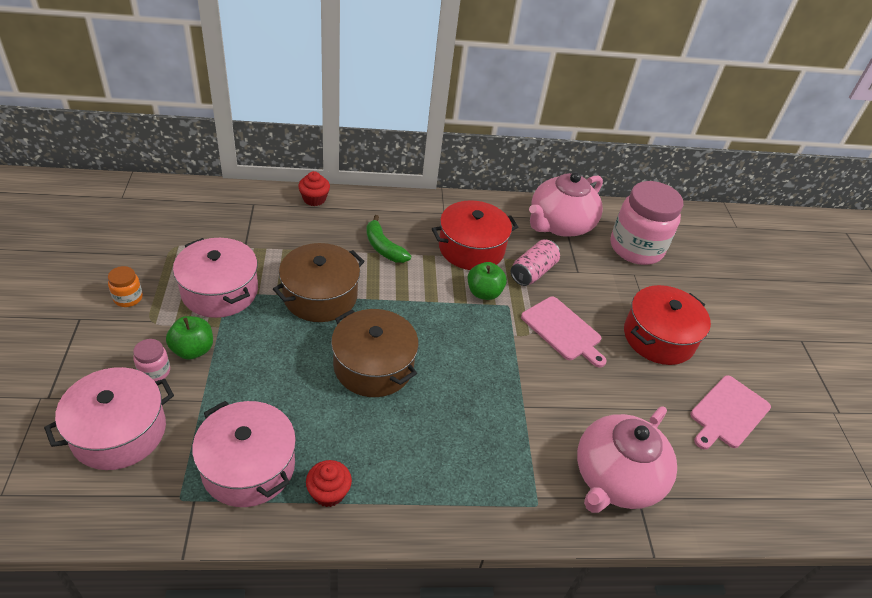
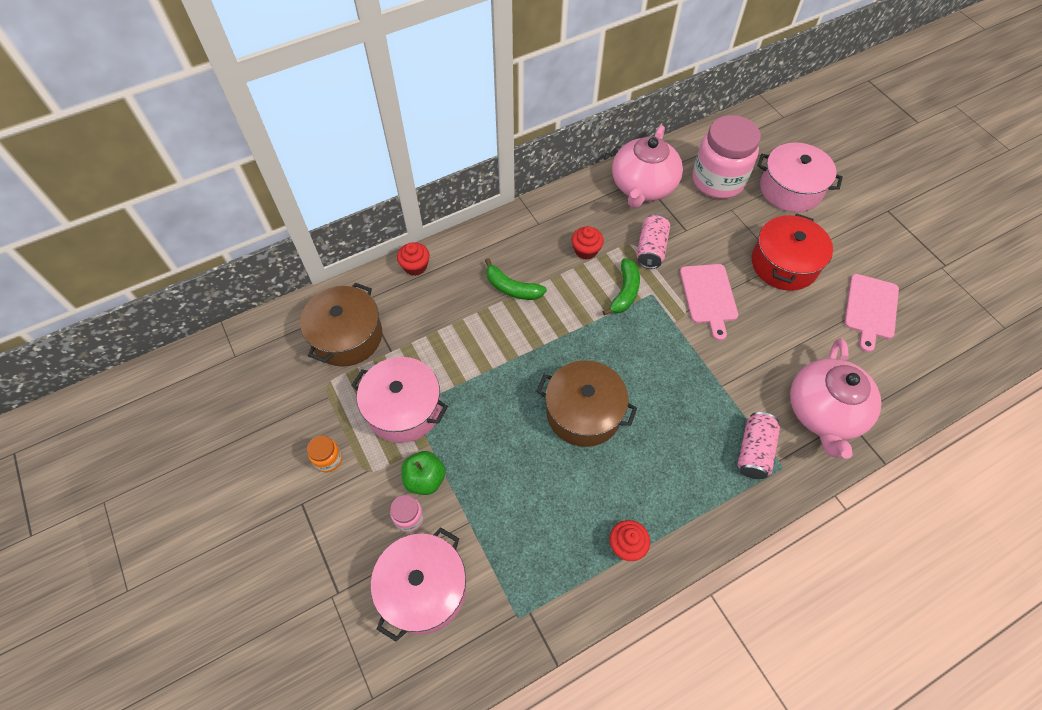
camera: 20 degrees left, 15 degrees up
(248, 466) = (550, 559): pink pot -> pink pot (790, 189)
(320, 296) = (493, 367): brown pot -> brown pot (347, 336)
(471, 248) = (586, 250): red pot -> red cupcake
(484, 293) = (625, 292): green apple -> green banana
(517, 476) = (754, 451): none -> pink can
(563, 330) = (708, 296): pink cutting board -> pink cutting board turned 60 degrees clockwise

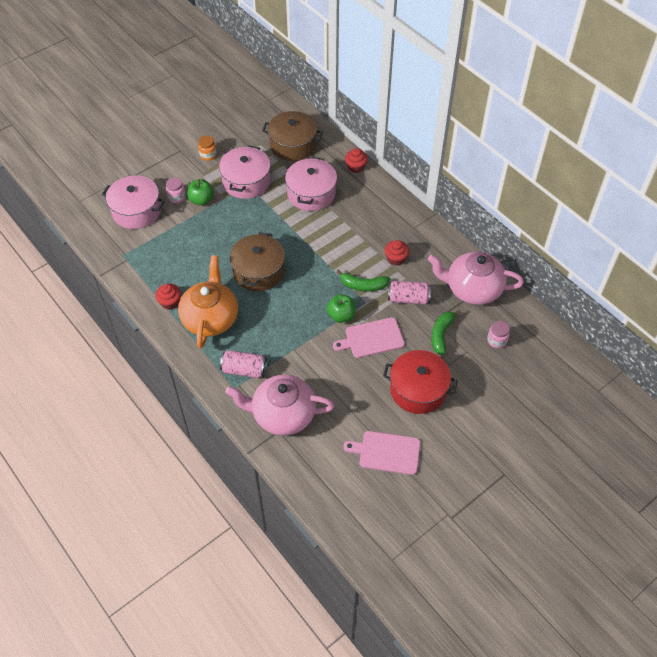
camera: 80 degrees right, 5 degrees down
(512, 288) = (350, 220): green banana -> green banana (441, 334)
(662, 487) = (210, 318): none -> orange teapot
(671, 323) = (341, 316): none -> green apple
(718, 181) = (496, 340): pink jar -> pink jar, size x0.42
(790, 189) = (505, 395): pink pot -> pink pot (311, 193)

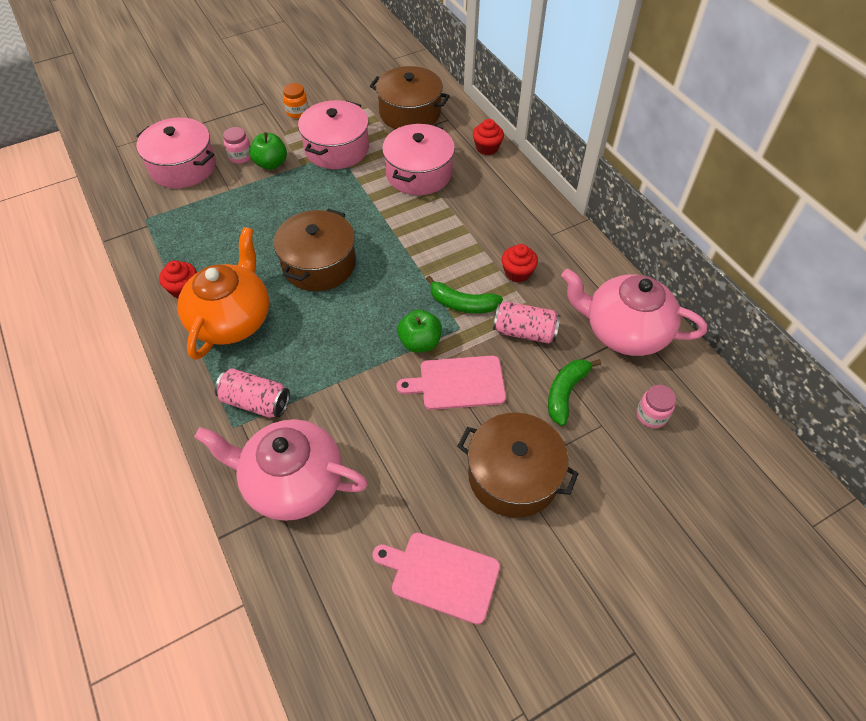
camera: 10 degrees right, 0 degrees up
(418, 390) = (513, 475): red pot -> brown pot

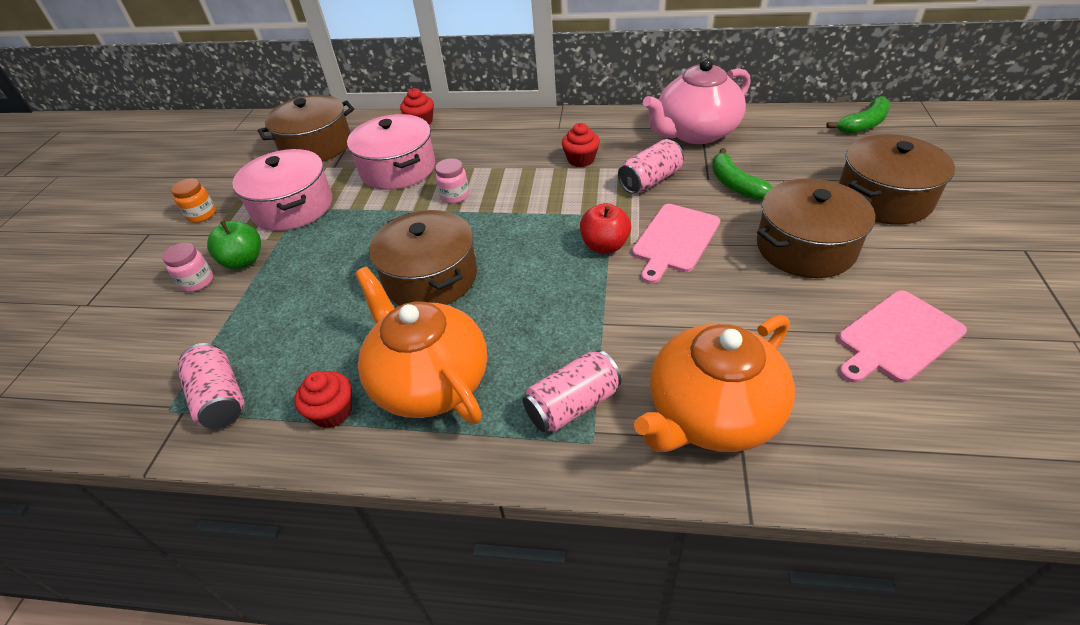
camera: 50 degrees left, 10 degrees down
(165, 234) = (220, 398): none -> pink can
(183, 167) = (137, 338): pink pot -> none
(292, 481) = (711, 414): pink teapot -> orange teapot
(420, 342) = (605, 246): green apple -> red apple
(462, 304) = (584, 203): green banana -> green banana (863, 124)
(632, 514) = (883, 198): none -> brown pot
(651, 415) = (791, 152): pink jar -> pink jar (454, 196)

